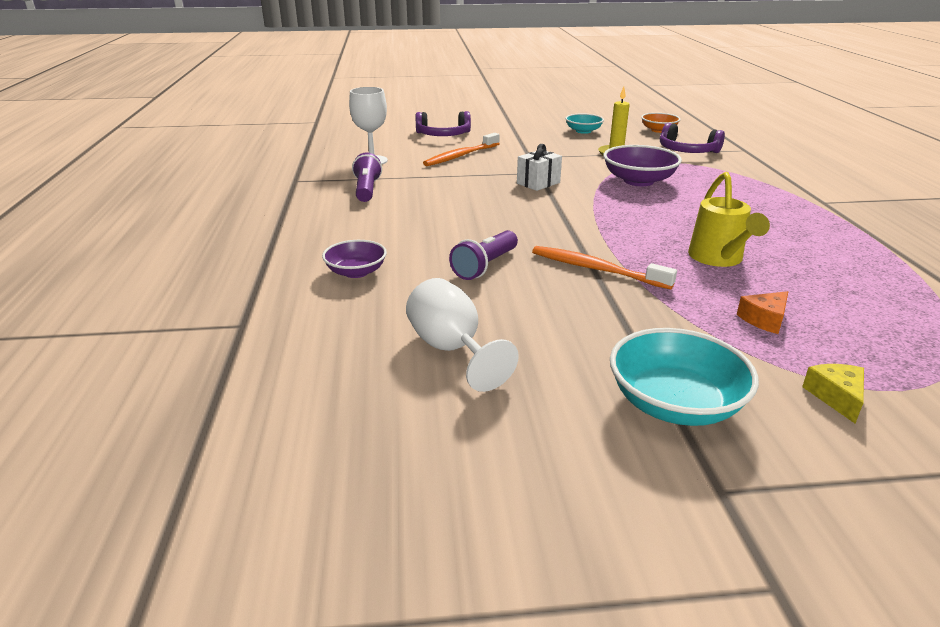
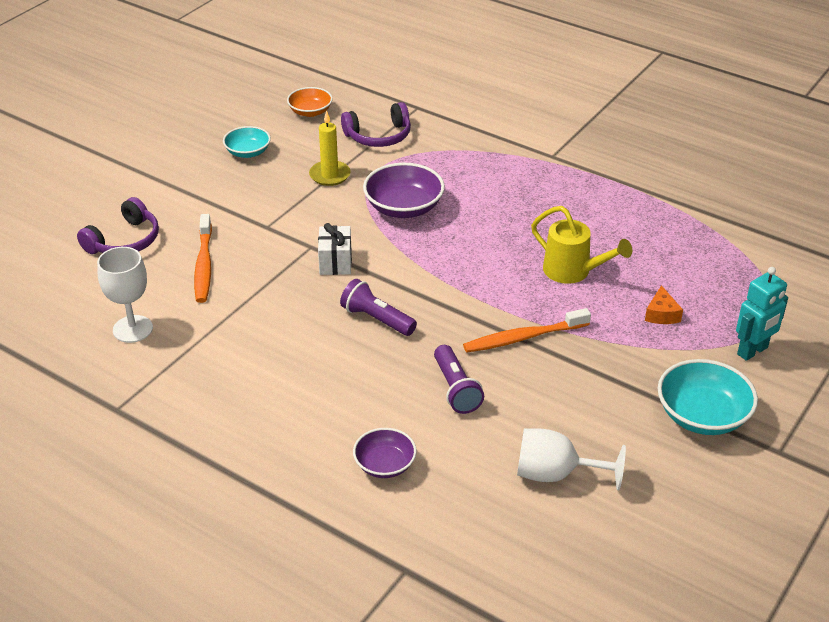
camera: 50 degrees left, 10 degrees up
(367, 190) = (211, 372): purple flashlight -> purple flashlight (377, 319)
(836, 397) = (753, 351): yellow cheese -> turquoise robot

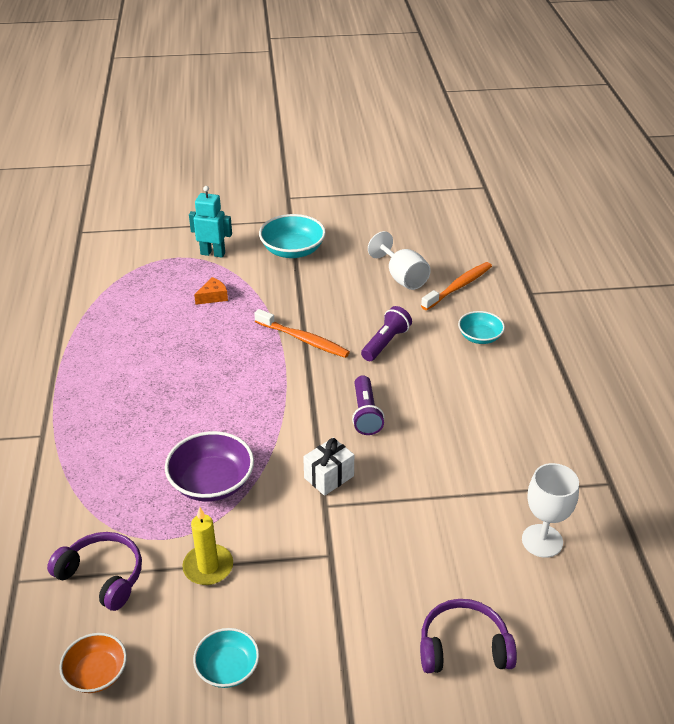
camera: 130 degrees left, 0 degrees up
(204, 265) = (425, 557): orange toothbrush -> orange toothbrush (458, 286)
(385, 465) = (480, 337): purple bowl -> turquoise bowl
(573, 272) = (206, 351): yellow watering can -> none

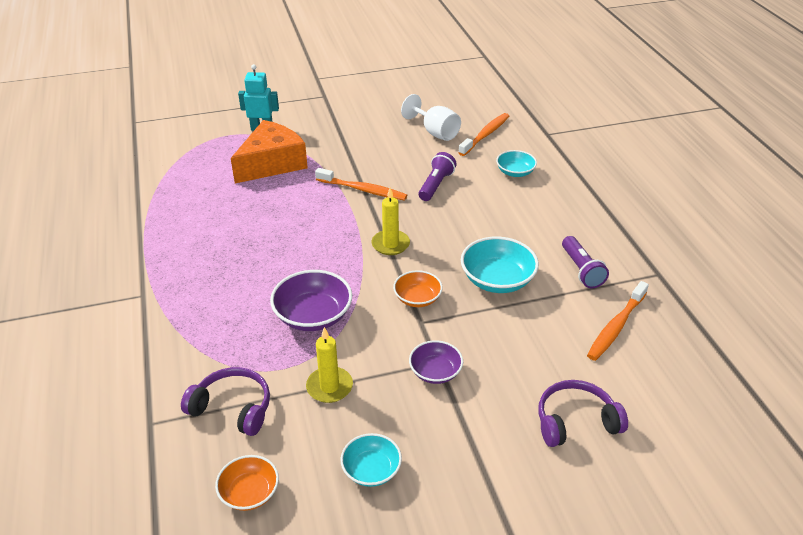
camera: 10 degrees left, 0 degrees up
(213, 297) = (272, 163): orange cheese -> orange cheese, size x2.50
(292, 250) = (333, 120): turquoise bowl -> turquoise bowl (497, 280)
(316, 409) = (390, 244): none -> yellow candle
(325, 566) = (435, 372): none -> purple bowl
(329, 477) = (417, 298): white gift -> orange bowl
(365, 414) = (435, 244): purple flashlight -> purple flashlight (581, 270)
(542, 541) = (616, 327): white goblet -> orange toothbrush

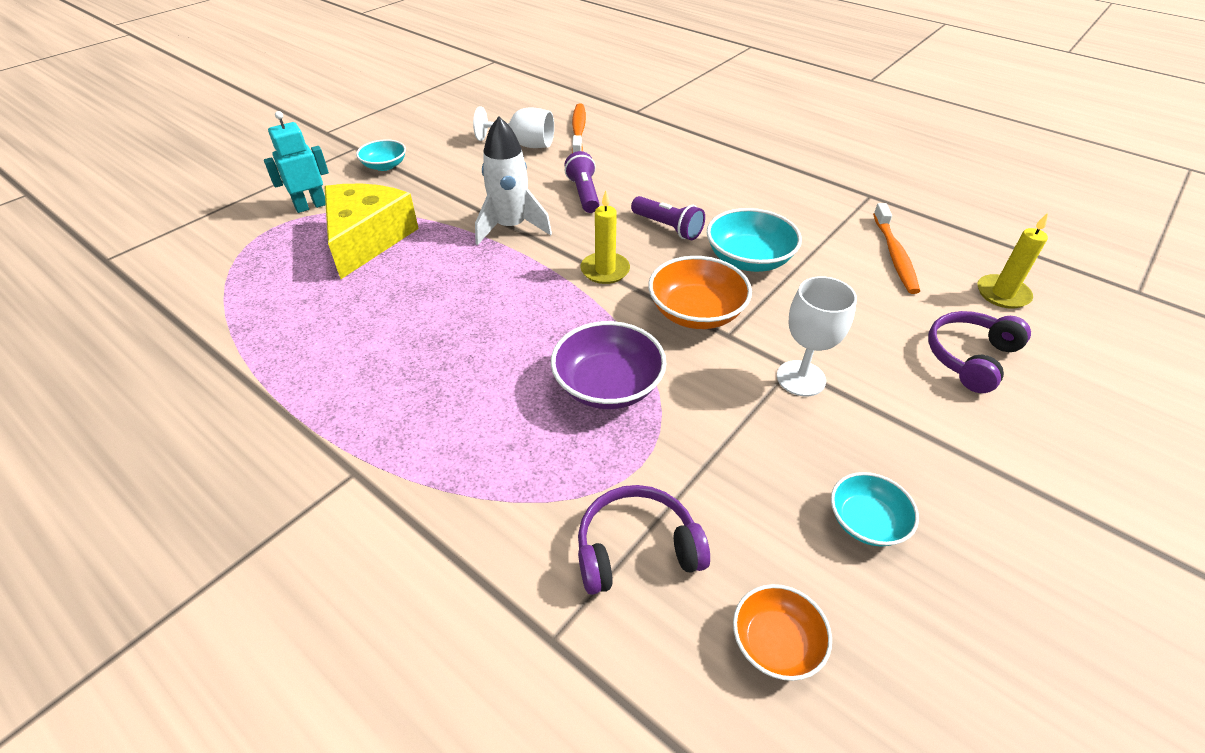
camera: 35 degrees left, 5 degrees up
(272, 163) = (367, 239): orange cheese -> yellow cheese
(329, 387) = (717, 455): yellow candle -> yellow candle (1002, 294)
(363, 190) = (511, 227): orange toothbrush -> white rocket
(417, 298) = (696, 312): orange bowl -> orange bowl, size x1.61
(435, 372) = (801, 378): purple bowl -> white goblet
(515, 172) = (646, 154): turquoise bowl -> turquoise bowl (384, 166)
(581, 270) = (808, 218): purple flashlight -> purple flashlight (667, 227)

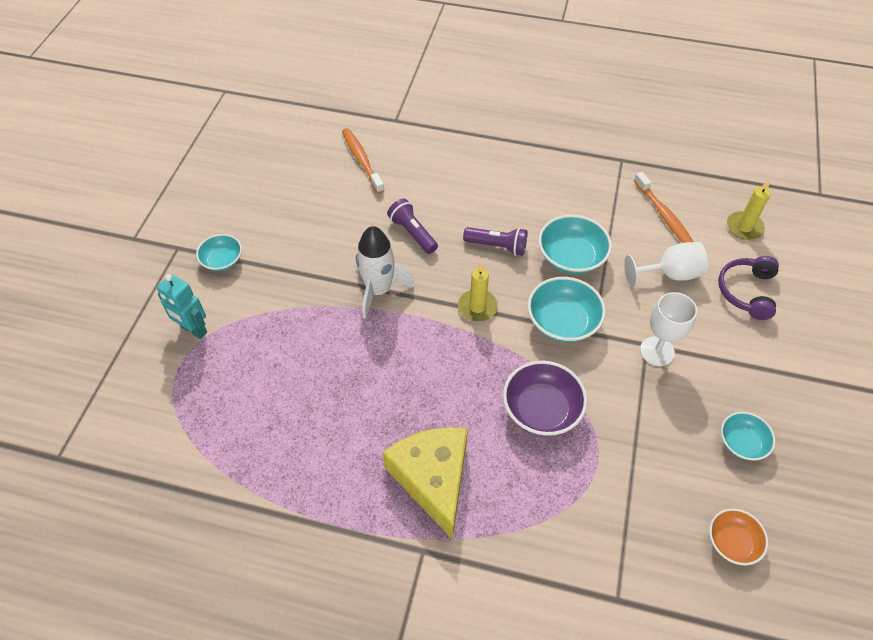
camera: 25 degrees left, 10 degrees up
(311, 206) = (193, 330): turquoise robot -> turquoise robot turned 90 degrees counterclockwise
(367, 239) = (271, 347): yellow cheese -> yellow cheese (433, 479)
(524, 144) = (327, 192): white goblet -> white goblet (670, 274)
(636, 548) = (629, 520): purple headphones -> none
(696, 312) = (563, 321): orange bowl -> turquoise bowl

